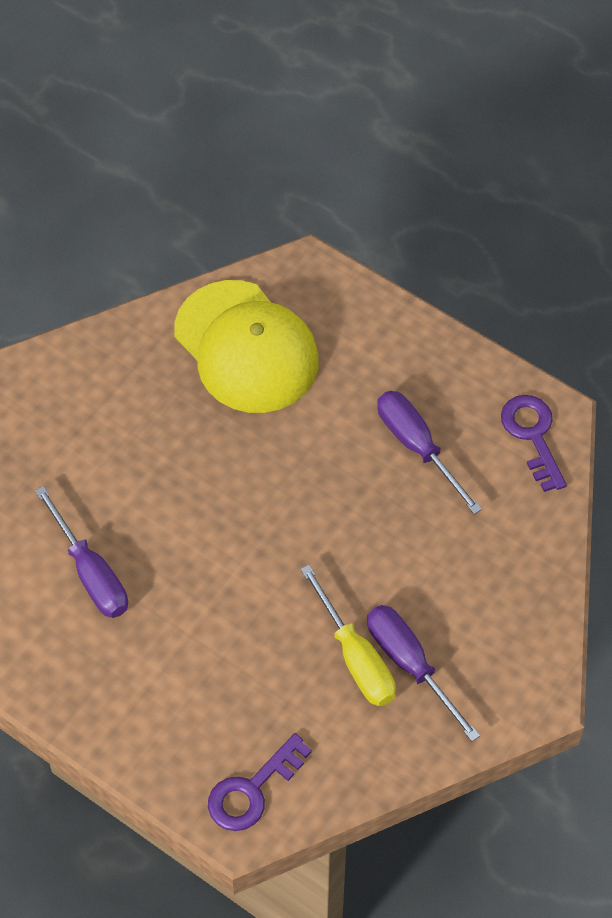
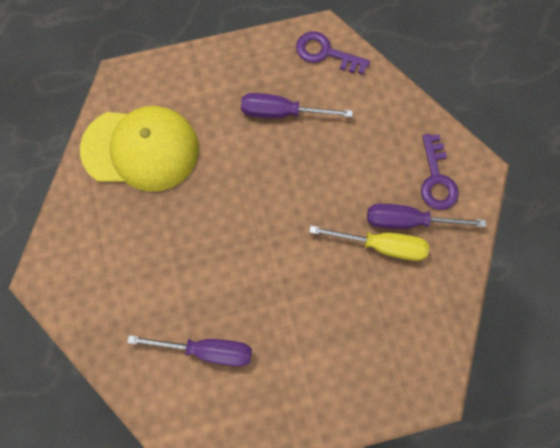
camera: 50 degrees left, 15 degrees up
(252, 790) = (418, 366): purple key -> purple key (436, 179)

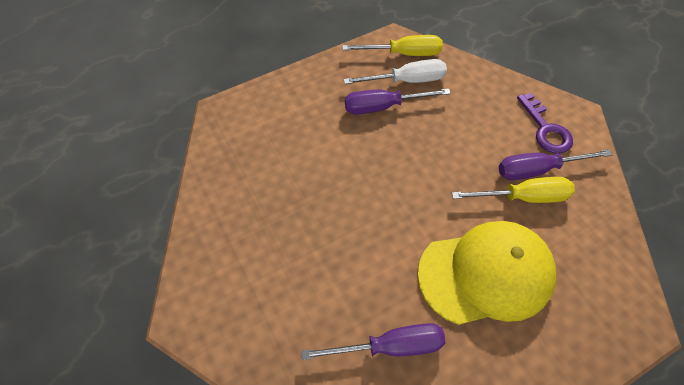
camera: 15 degrees left, 15 degrees down
(141, 149) = (257, 166): yellow cap -> yellow cap (485, 274)
(316, 87) = (406, 80): none -> white screwdriver
(325, 53) = (403, 53): purple key -> yellow screwdriver

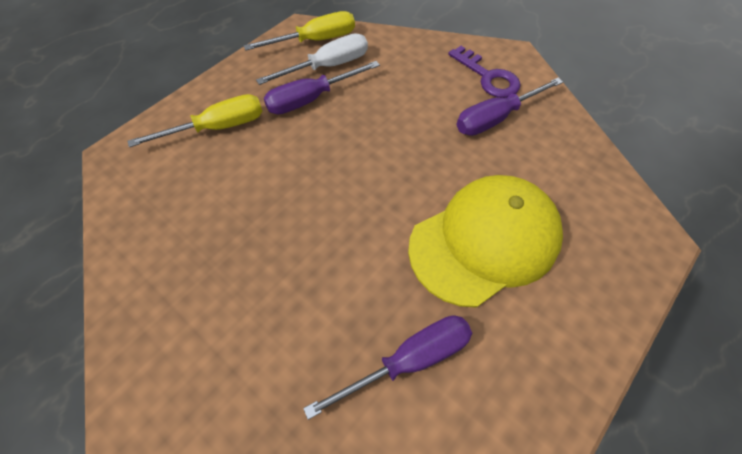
camera: 20 degrees left, 0 degrees up
(523, 197) = (492, 149): yellow screwdriver -> yellow screwdriver (217, 127)

